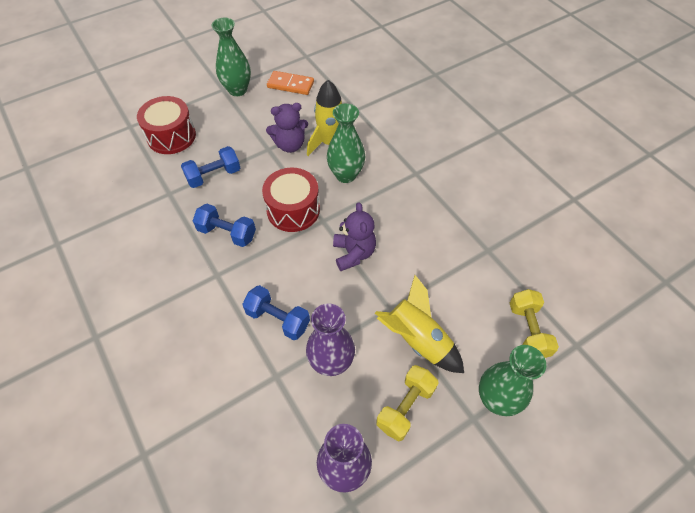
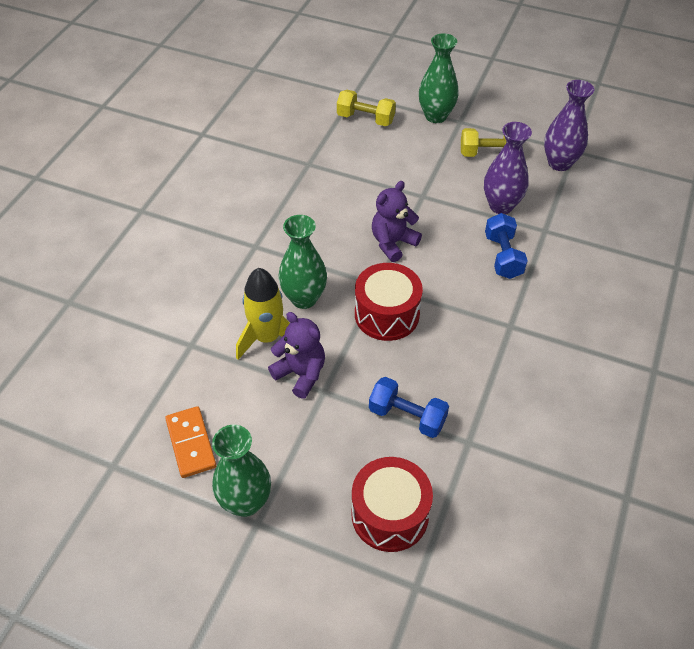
camera: 125 degrees left, 5 degrees down
(227, 233) = (463, 349): blue dumbbell -> none
(417, 340) = (433, 169): yellow rocket -> none
(528, 330) = (365, 119): yellow dumbbell -> yellow dumbbell turned 60 degrees clockwise

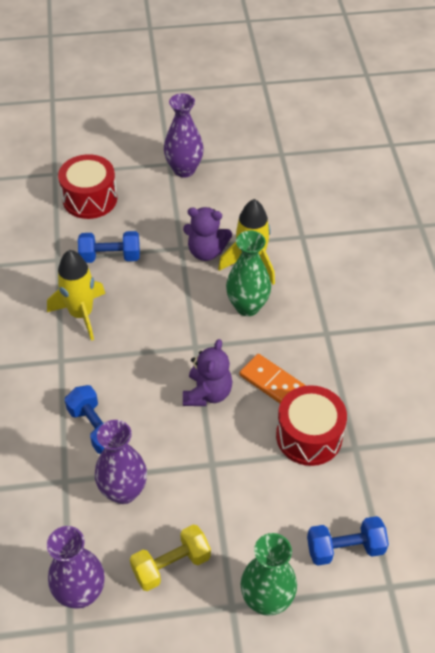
camera: 150 degrees right, 0 degrees up
(191, 443) = (245, 182): orange domino -> orange domino (272, 382)
(246, 502) = (184, 170): green vase -> purple vase
(365, 119) = (345, 548): yellow dumbbell -> blue dumbbell
(387, 314) = (171, 323): red drum -> red drum (309, 436)
(470, 363) = (81, 314): none -> yellow rocket

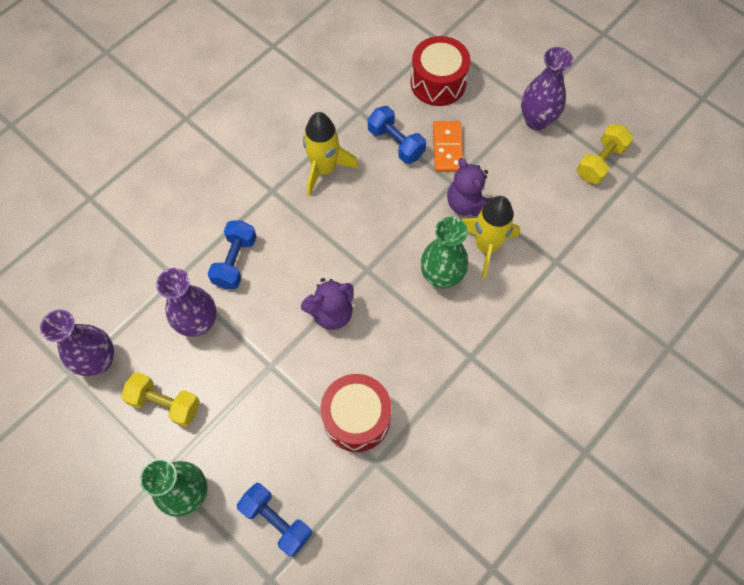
camera: 50 degrees right, 15 degrees up
(253, 162) = (600, 162): none -> yellow dumbbell
(272, 382) = (383, 352): orange domino -> orange domino (447, 148)

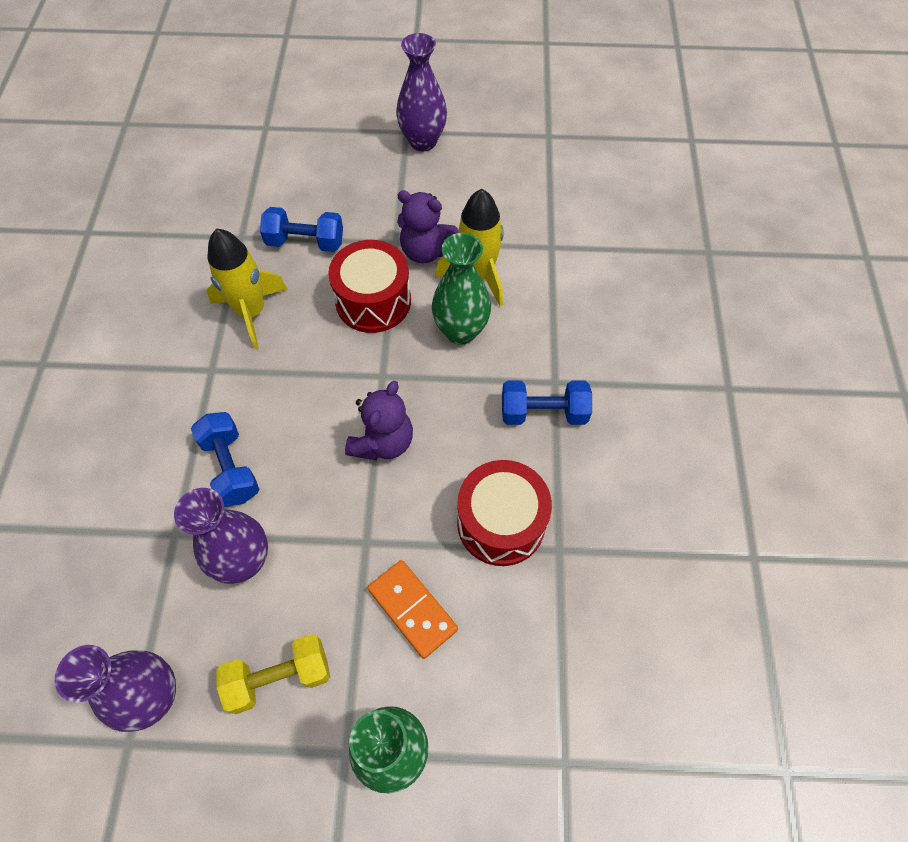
camera: 40 degrees left, 5 degrees down
(276, 521) = (514, 694): blue dumbbell -> blue dumbbell (543, 412)
(438, 83) = (299, 164): red drum -> red drum (373, 301)
(447, 148) = (361, 215): orange domino -> orange domino (412, 609)
(600, 162) = (510, 141): yellow dumbbell -> none

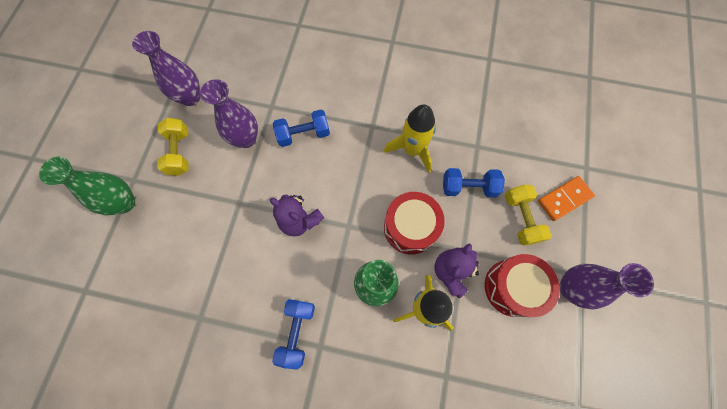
camera: 100 degrees right, 10 degrees up
(305, 242) = (468, 187): blue dumbbell -> blue dumbbell turned 75 degrees clockwise
(343, 187) = (521, 218): none -> yellow dumbbell
(412, 609) = (192, 223): orange domino -> orange domino (564, 199)
(501, 523) = (227, 284): red drum -> red drum (512, 287)

